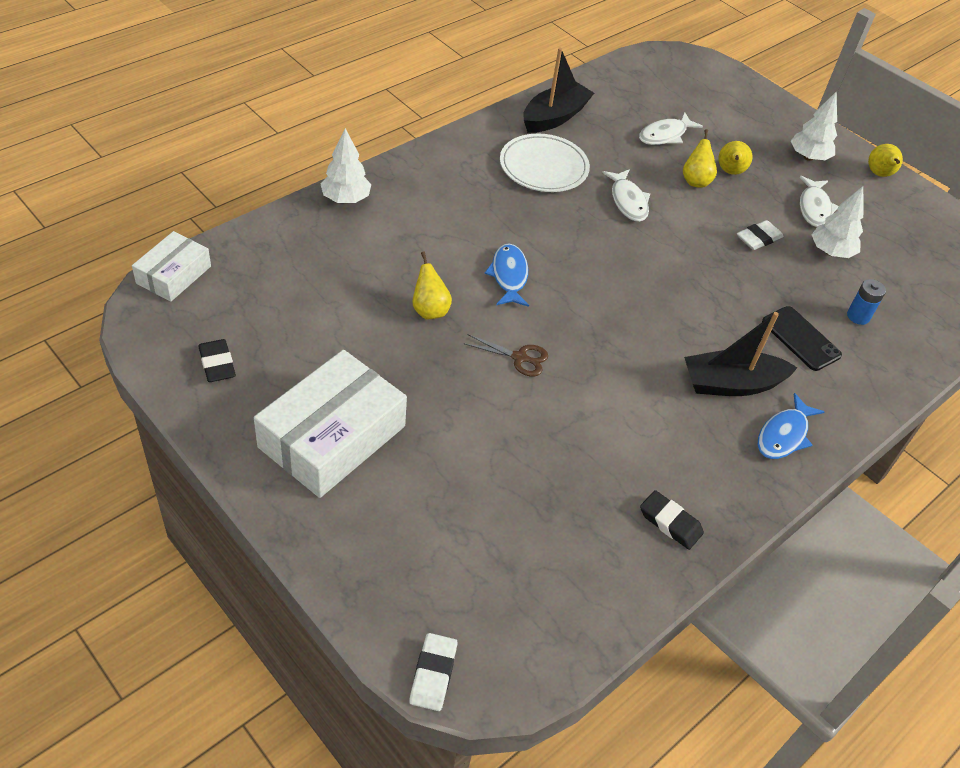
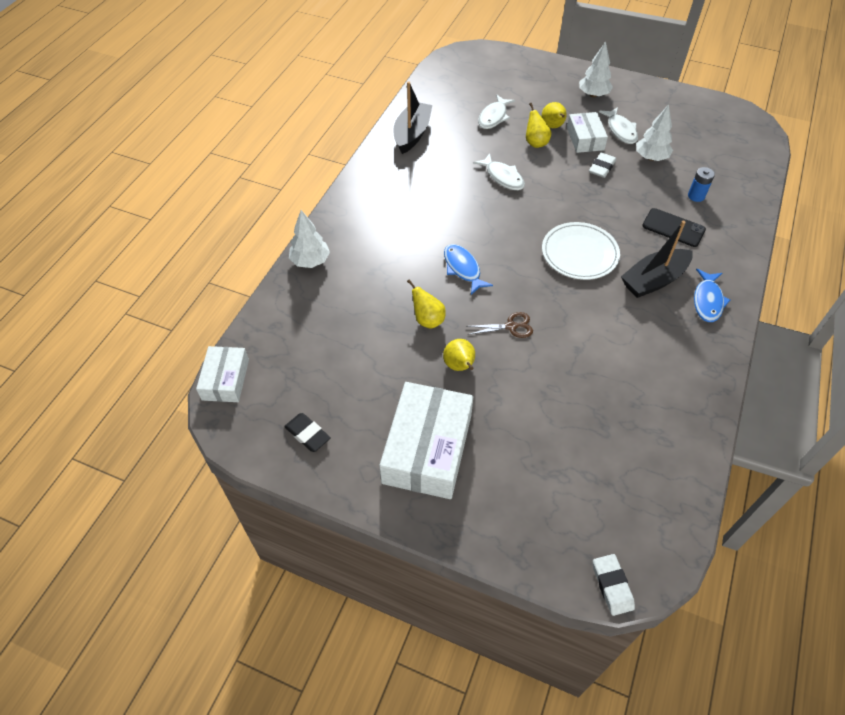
camera: 20 degrees left, 5 degrees up
(543, 167) = (430, 175): white plate -> white plate (579, 253)
(670, 522) = (682, 397): black eraser -> none
(761, 200) = (585, 139): none -> white box
(879, 174) = (643, 89): yellow pear -> yellow pear (459, 366)

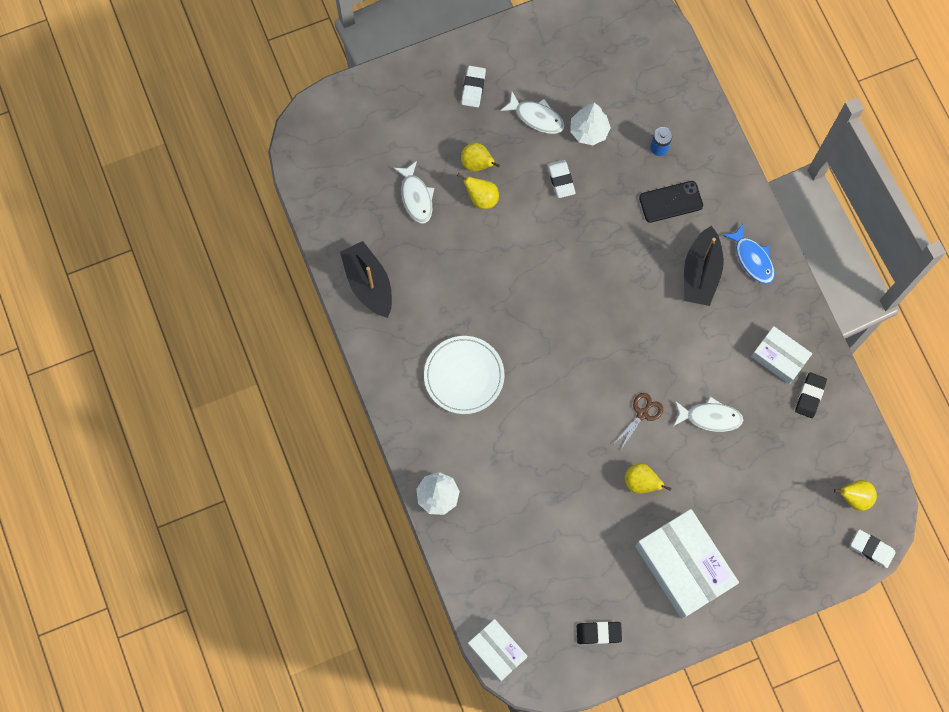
camera: 45 degrees left, 20 degrees up
(428, 320) = (580, 464): yellow pear -> yellow pear (854, 497)
(463, 268) = (557, 392): blue fish -> none
(502, 177) = (493, 265): white fish -> white fish (710, 417)
(579, 253) = (626, 295): white plate -> white plate (464, 376)
(585, 139) = (517, 155): white box -> white box (779, 357)
(593, 95) = (473, 88): white tree -> white eraser
(668, 421) = (810, 396): none -> black eraser

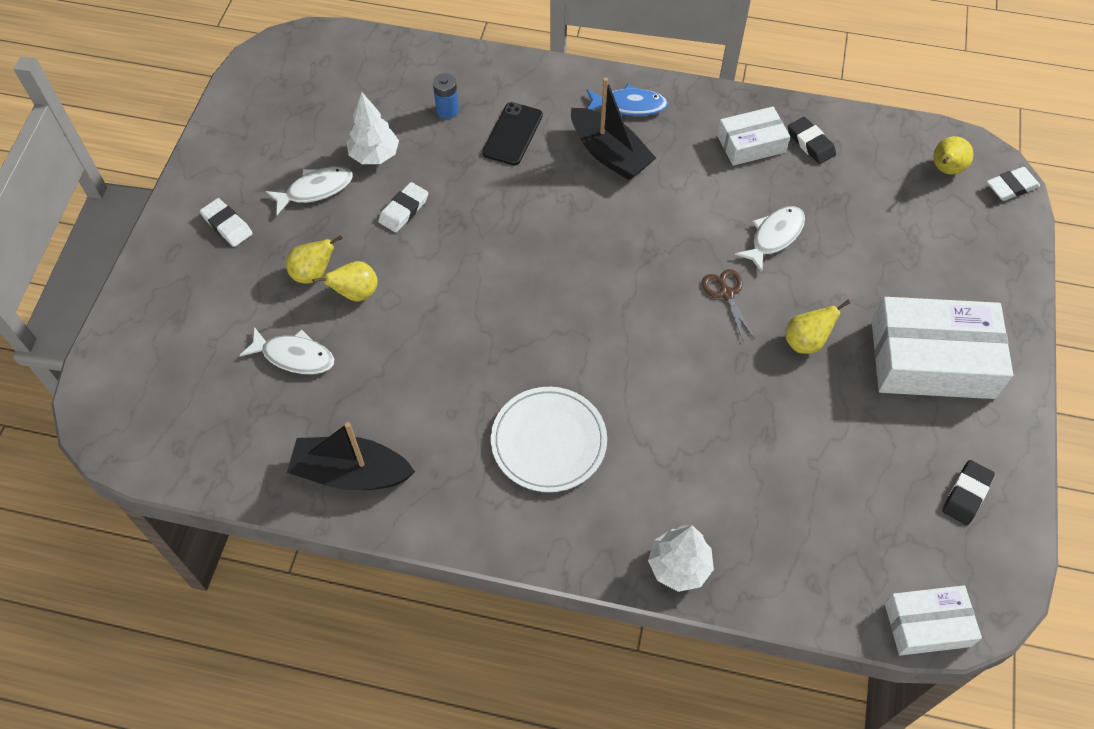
camera: 55 degrees left, 15 degrees down
(561, 180) = (404, 210): white eraser -> white eraser turned 75 degrees counterclockwise

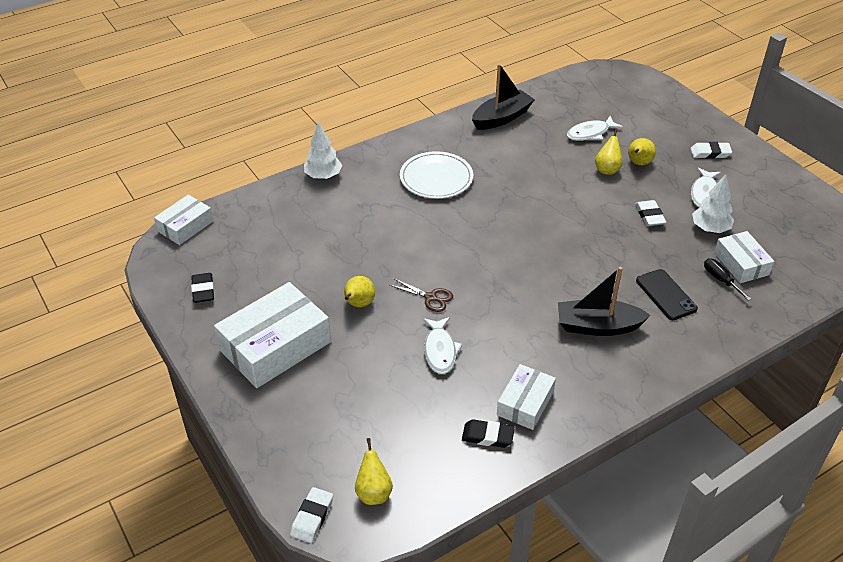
camera: 135 degrees right, 15 degrees down
(406, 108) = (741, 263): none -> white box
(447, 110) = (720, 280): blue battery -> black screwdriver
(629, 106) = (632, 367): blue fish -> none

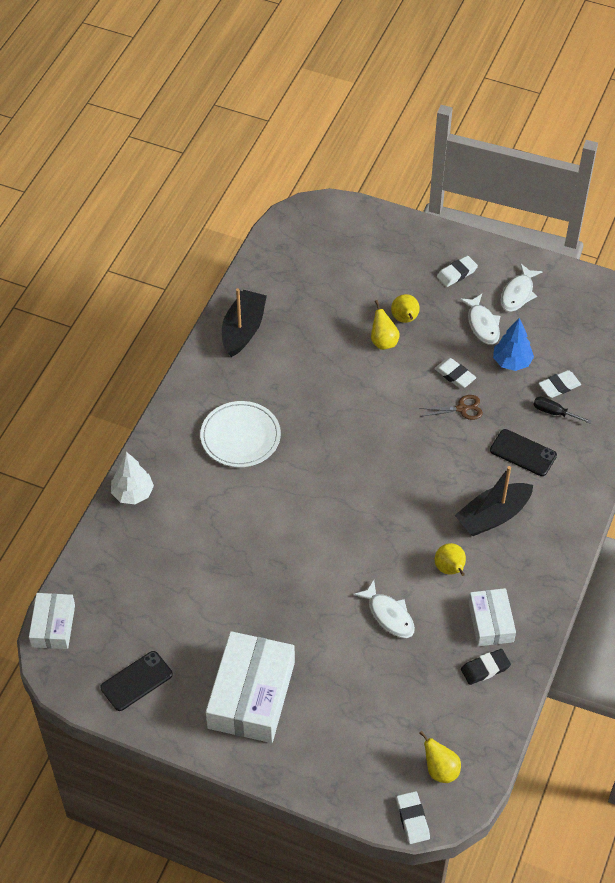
camera: 35 degrees left, 10 degrees up
(203, 290) = (136, 681): black eraser -> black phone
(358, 304) = (285, 612): yellow pear -> yellow pear (450, 569)
(430, 298) = (340, 568): brown scissors -> brown scissors (462, 409)
(590, 133) = (338, 305): white fish -> white fish (518, 293)
(710, 228) = (512, 362): white tree -> blue tree
(741, 263) = (559, 386): white box -> white eraser

